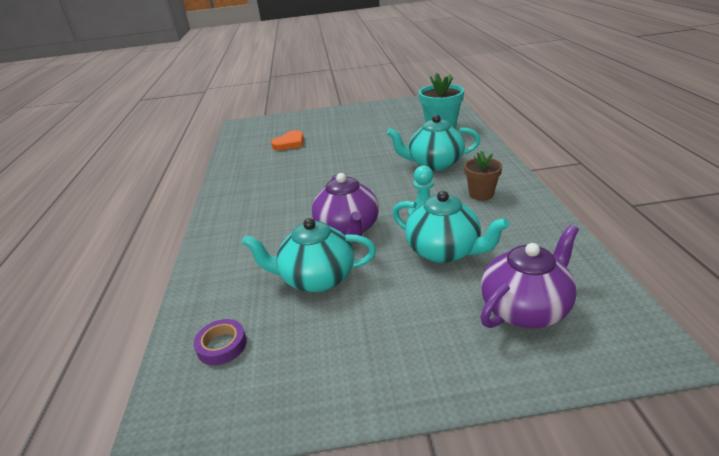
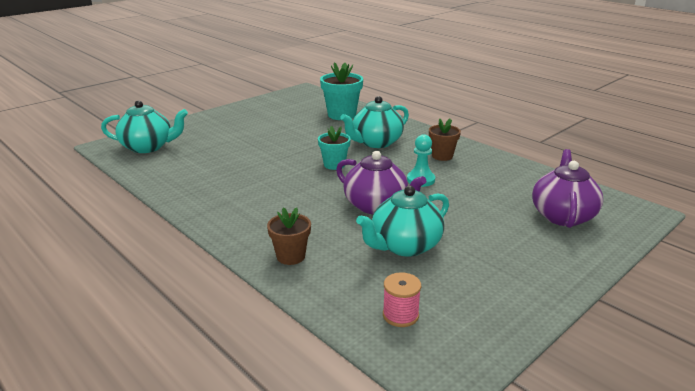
camera: 40 degrees left, 5 degrees down
(222, 345) = (400, 315): purple tape -> pink spool
(225, 253) = (291, 256): none -> brown flower pot
(290, 143) = (204, 153): orange heart -> none
(368, 178) = (334, 165): none -> turquoise flower pot
(444, 251) = (470, 199): turquoise teapot -> turquoise teapot (148, 147)

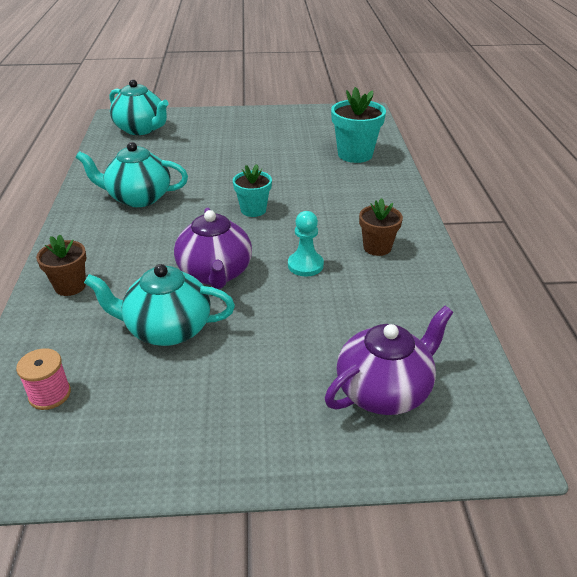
camera: 40 degrees right, 10 degrees up
(376, 142) = (334, 201): turquoise teapot -> turquoise teapot (138, 198)

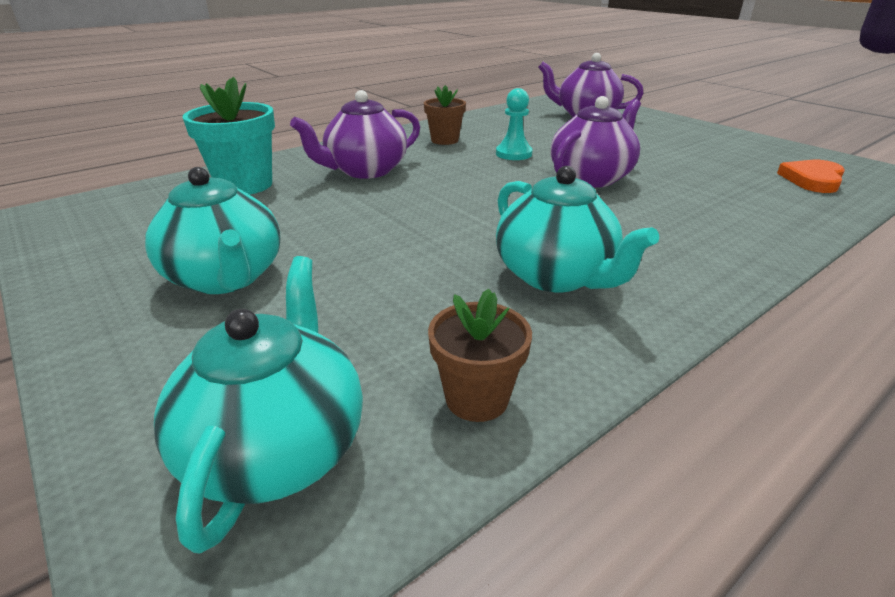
camera: 125 degrees left, 5 degrees down
(50, 394) = (812, 180): pink spool -> orange heart
(70, 286) = (752, 228): brown flower pot -> brown flower pot (477, 398)
(167, 329) = (681, 171): turquoise teapot -> turquoise teapot (226, 278)
(253, 210) = (462, 196): turquoise flower pot -> none
(338, 193) = (365, 171): none -> purple teapot

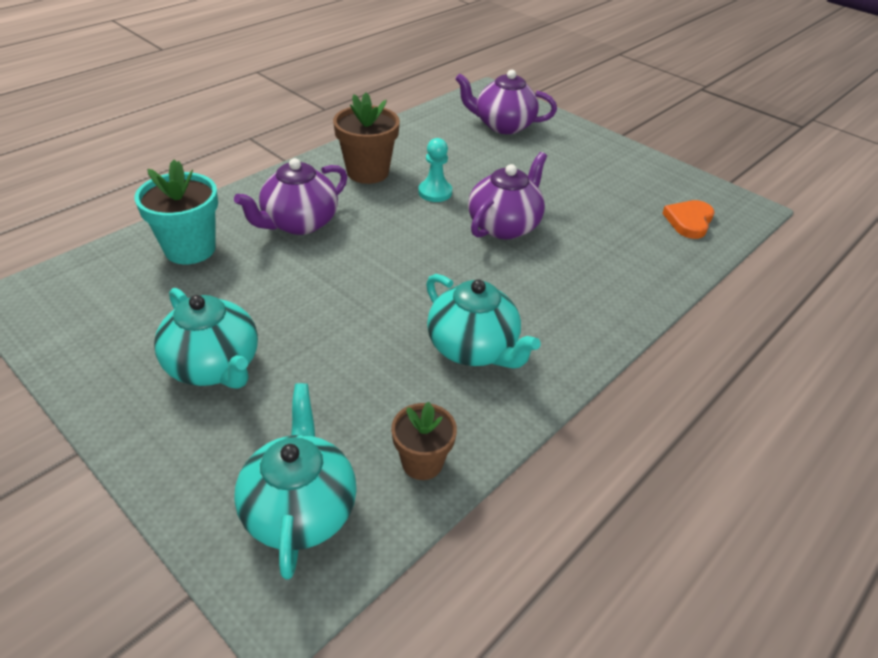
camera: 10 degrees left, 10 degrees up
(444, 140) = (368, 172): brown flower pot -> brown flower pot, size x1.58

